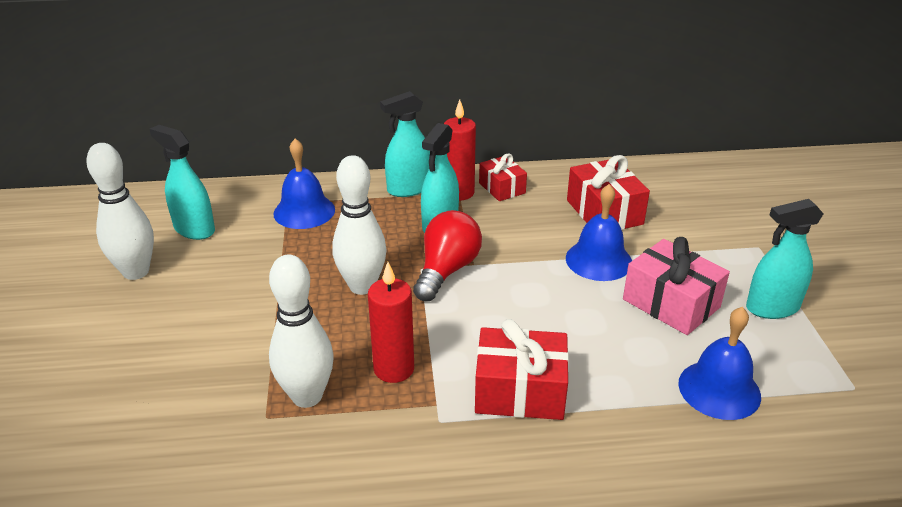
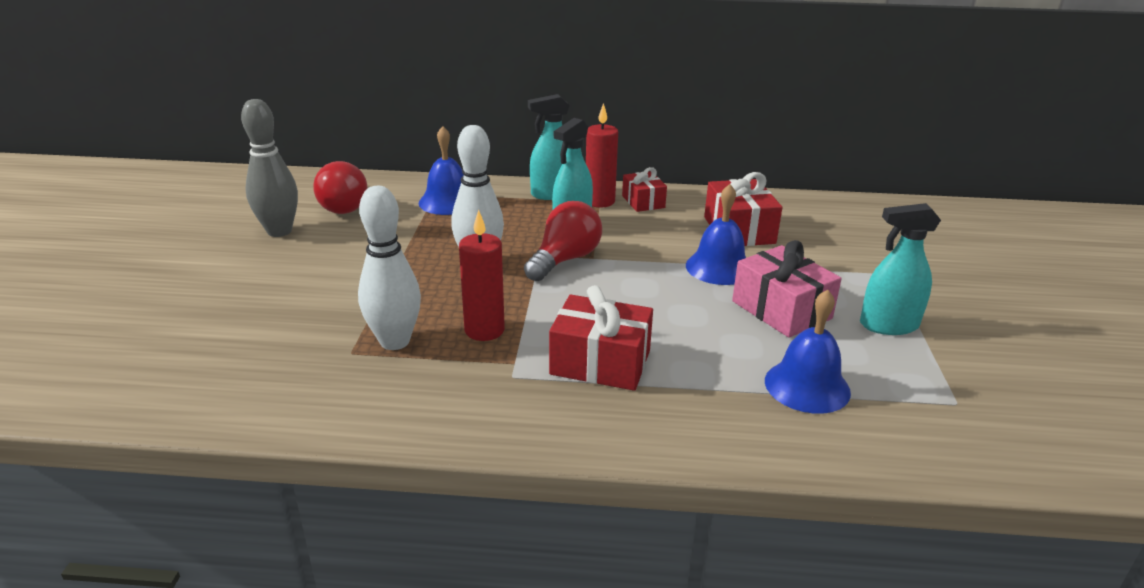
camera: 10 degrees right, 5 degrees down
(136, 272) = (279, 231): white bowling pin -> grey bowling pin
(194, 229) = (343, 205): turquoise spray bottle -> red light bulb

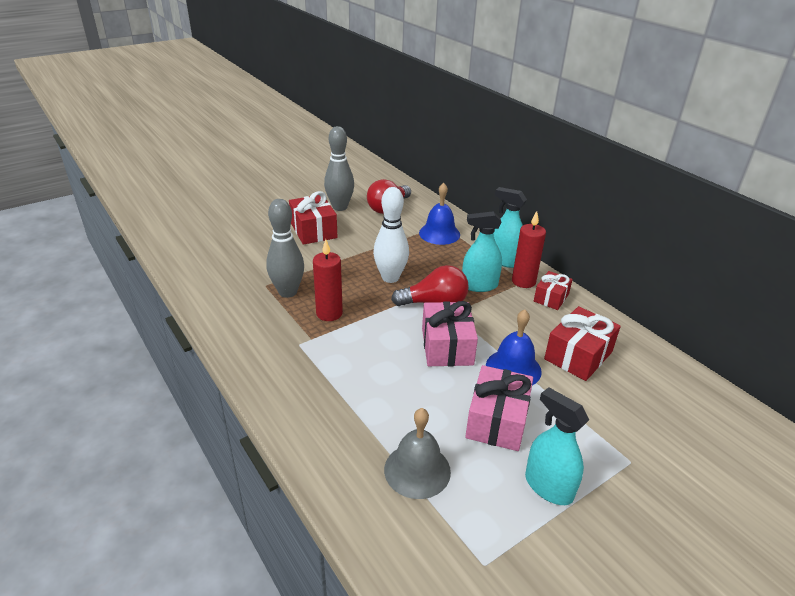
camera: 50 degrees right, 5 degrees up
(395, 341) = (288, 292): white bowling pin -> grey bowling pin
(600, 362) = (345, 369): red gift -> red gift (313, 230)
(643, 285) = (447, 346): none -> pink gift
(807, 386) = (417, 470): blue bell -> grey bell

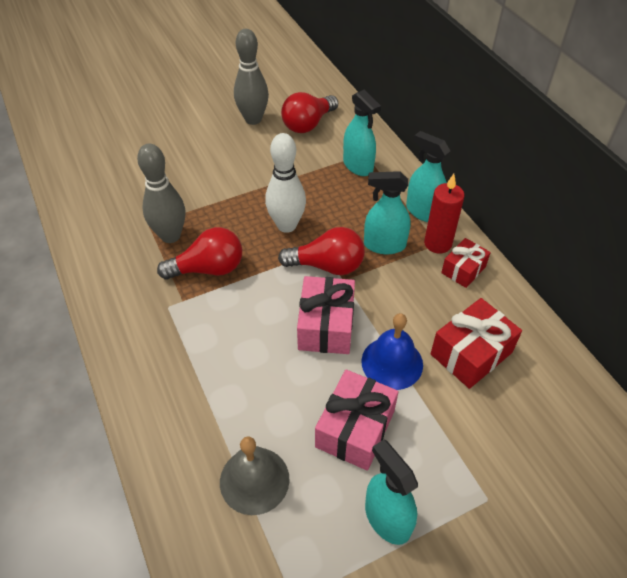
camera: 10 degrees right, 15 degrees up
(313, 230) = (216, 151): red gift -> none
(329, 313) = (208, 269): red candle -> red light bulb
(439, 233) = (358, 166): blue bell -> turquoise spray bottle

